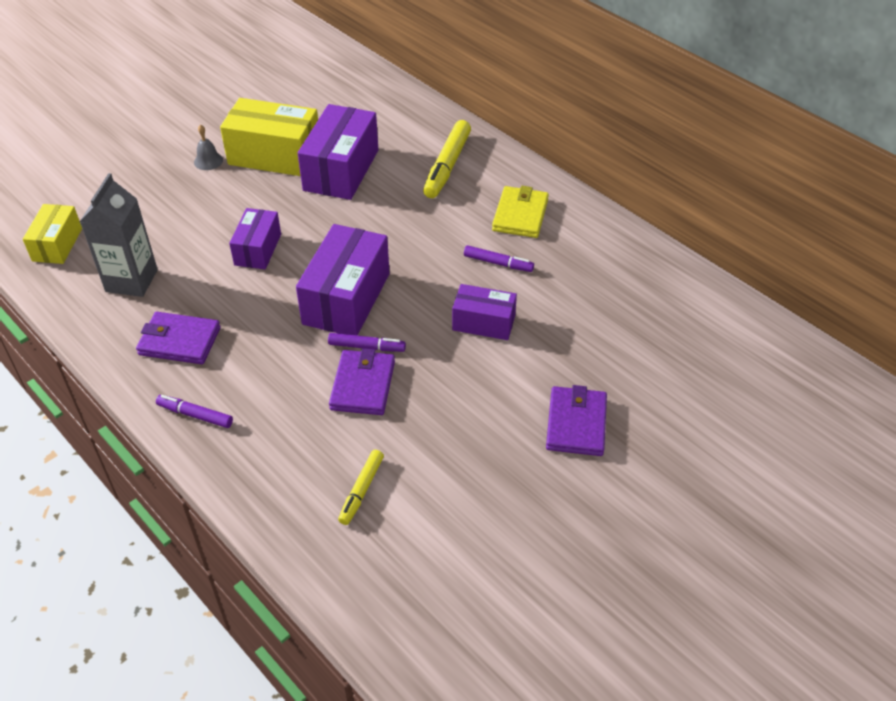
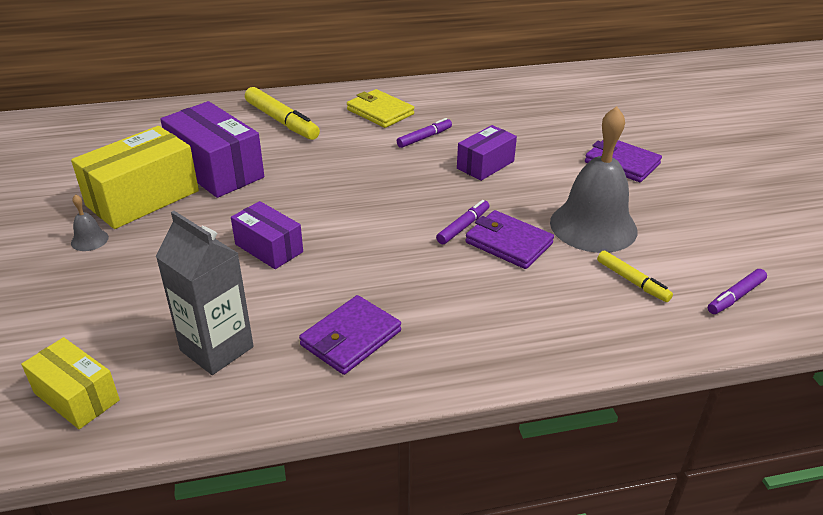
camera: 60 degrees left, 10 degrees down
(195, 415) = (469, 356): purple marker -> purple marker (735, 297)
(346, 298) = (392, 219): purple box -> none
(434, 436) = (593, 226): none -> grey bell

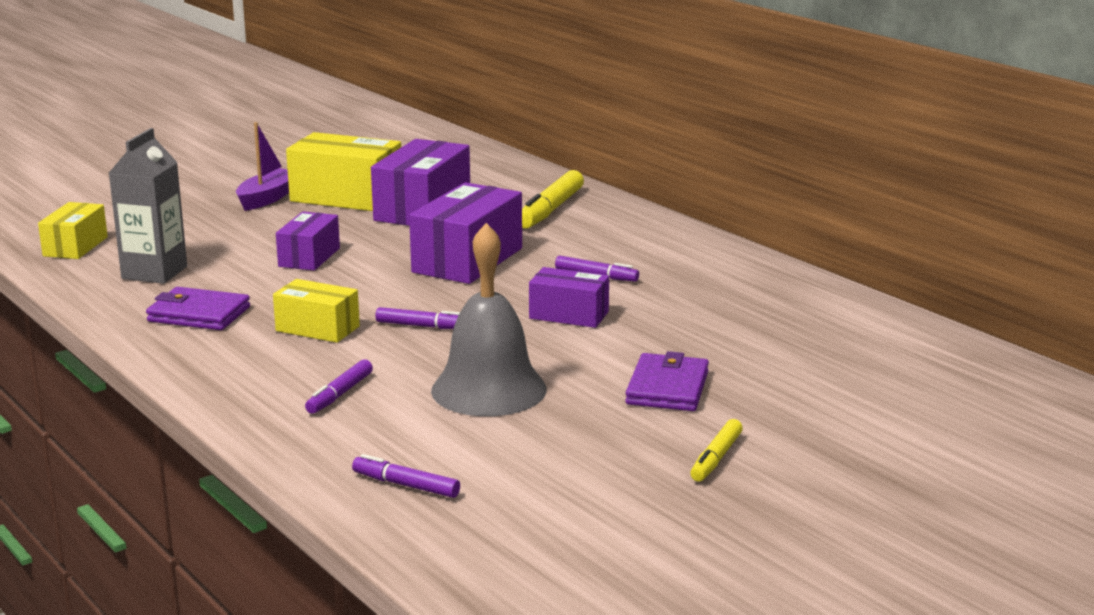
camera: 65 degrees right, 15 degrees down
(89, 240) = (267, 198): grey bell -> purple boat
(349, 177) = (467, 260): none -> purple box
(380, 112) = (631, 245): yellow wallet -> none
(433, 277) = (317, 328): none -> yellow box
(508, 243) = (410, 352): purple wallet -> none
(570, 293) = (340, 394): none -> purple marker
(632, 281) = (389, 423): yellow marker -> yellow marker (716, 458)

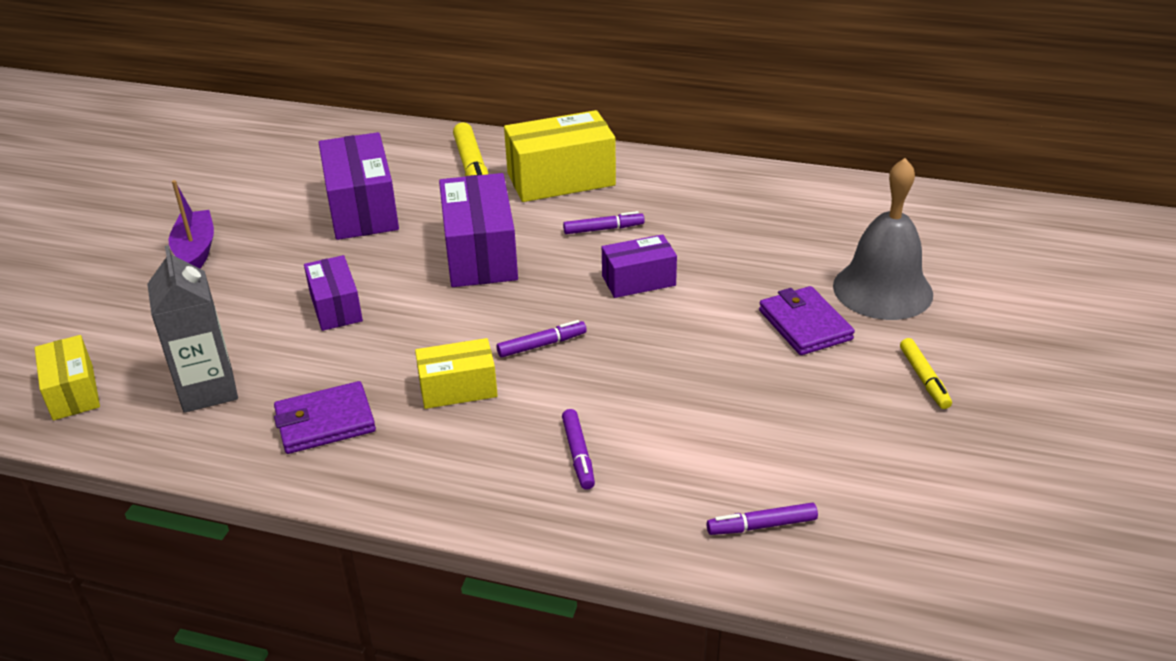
camera: 35 degrees left, 15 degrees up
(346, 197) = (273, 221): yellow box -> yellow box (561, 179)
(489, 389) = (685, 389): grey bell -> grey bell (882, 290)

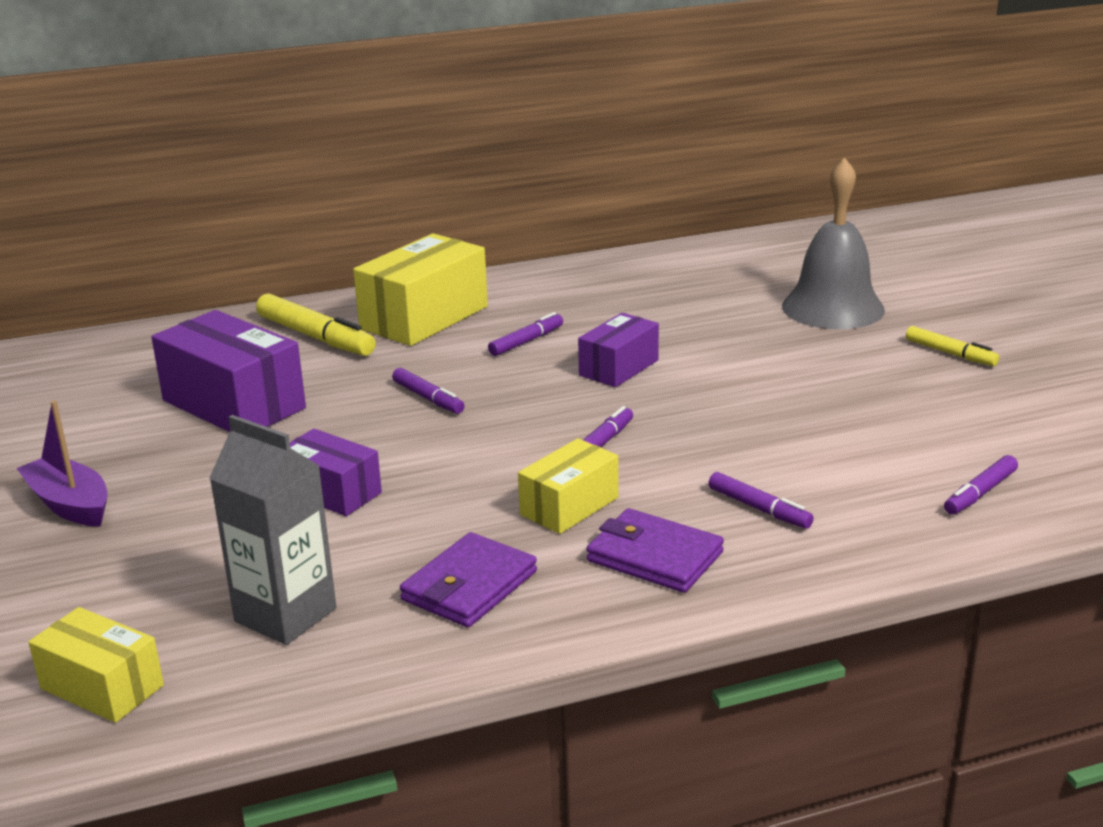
camera: 35 degrees left, 10 degrees down
(480, 254) = (428, 398): purple box -> purple marker
(805, 325) = (808, 350): purple wallet -> purple wallet (655, 556)

